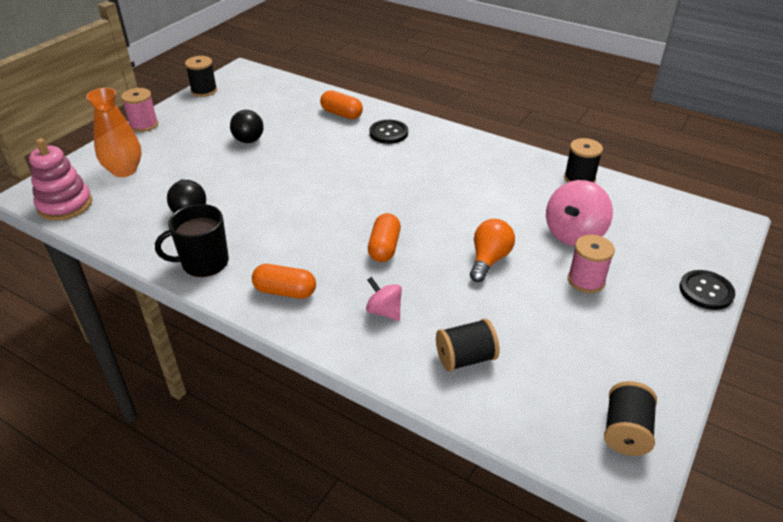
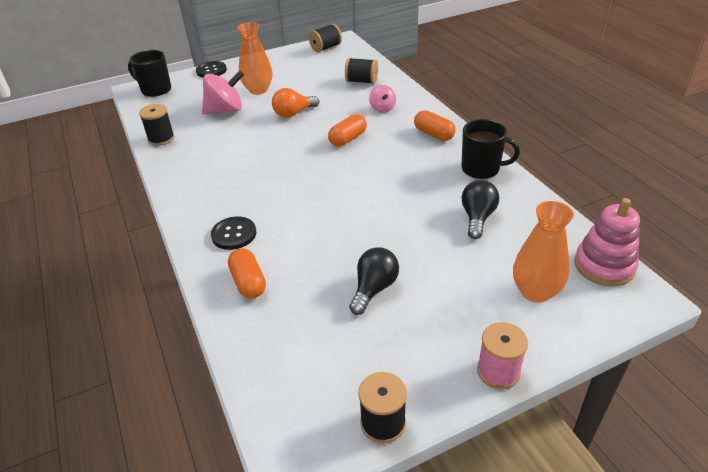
camera: 145 degrees left, 0 degrees up
(586, 280) = (258, 90): pink spool -> orange vase
(708, 231) = (155, 89): none -> black mug

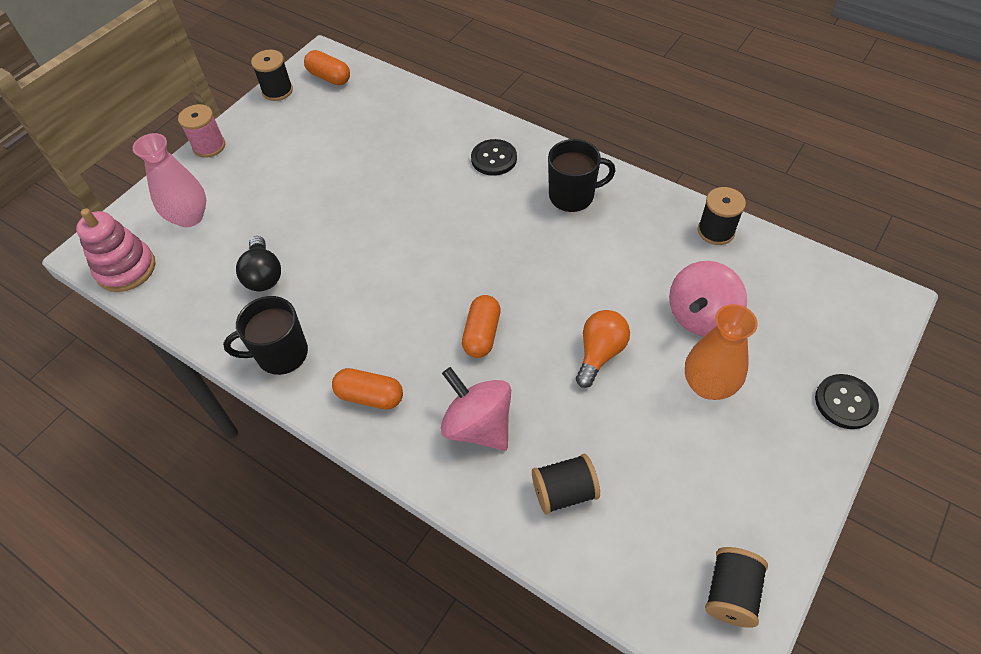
camera: 150 degrees right, 15 degrees up
(155, 89) = (860, 314): black mug -> black mug (572, 196)
(248, 282) = (439, 128): orange capsule -> orange capsule (329, 77)
(374, 289) = (331, 164): black light bulb -> none
(382, 109) = (478, 425): pink spinning top -> pink spinning top, size x1.75
(535, 291) = (189, 217): orange vase -> pink vase

